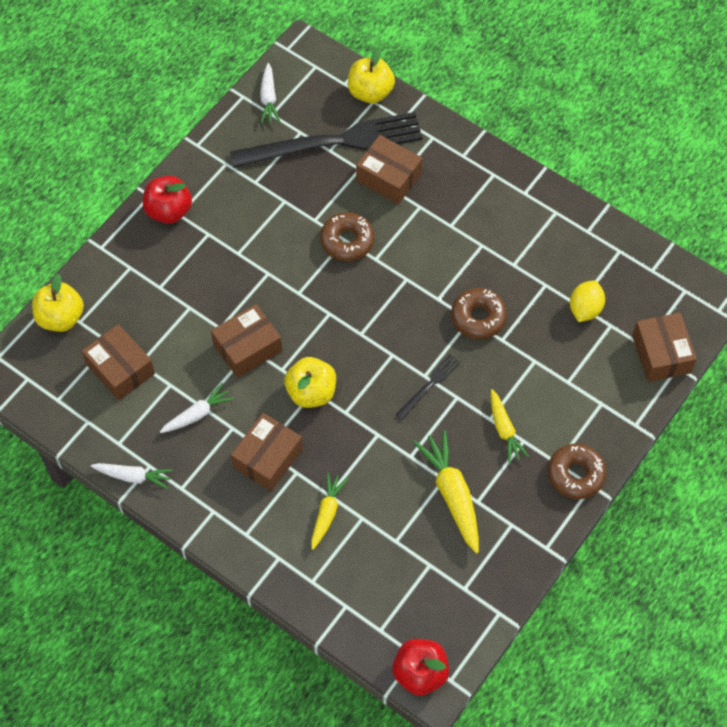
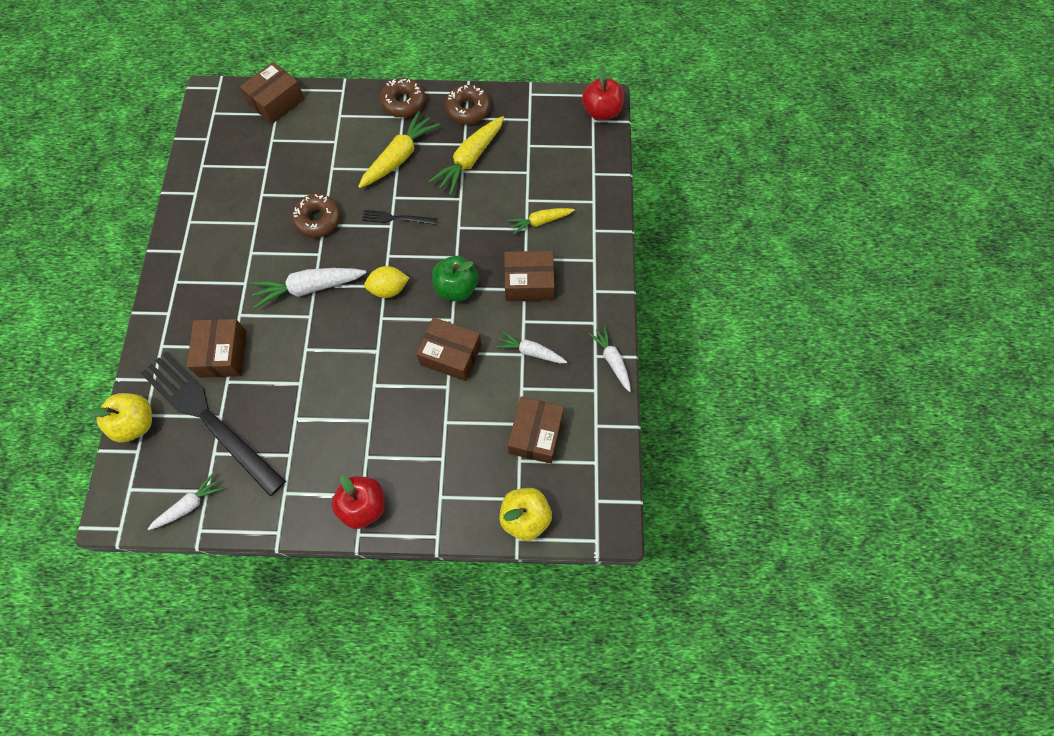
camera: 125 degrees left, 5 degrees up
(311, 392) = (456, 288): yellow apple -> green apple
(347, 241) = (305, 346): brown donut -> brown donut (468, 110)
(406, 272) = (309, 288): none -> white carrot
(504, 429) = (399, 157): yellow carrot -> yellow carrot, size x1.61
(585, 309) = (267, 160): yellow lemon -> yellow lemon (389, 289)

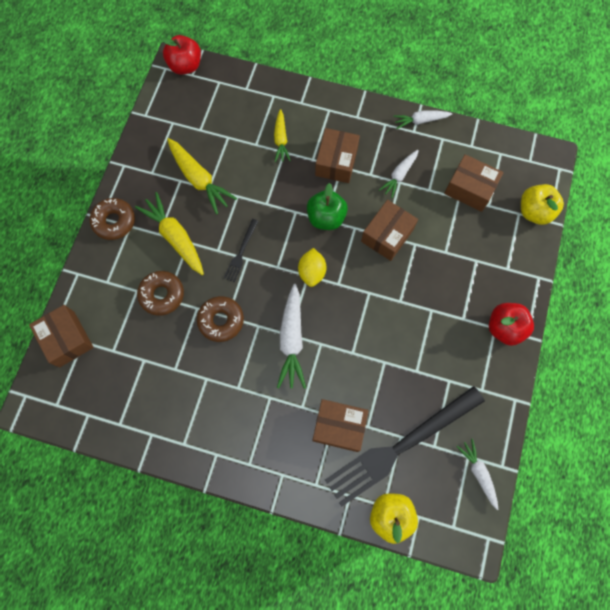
camera: 75 degrees left, 5 degrees up
(468, 110) = (143, 169): brown donut -> brown donut (162, 295)

